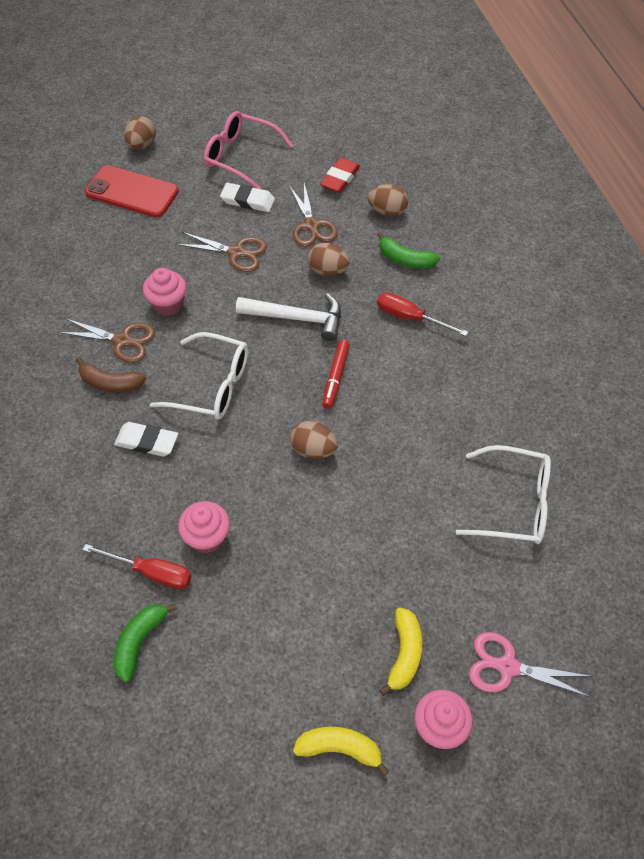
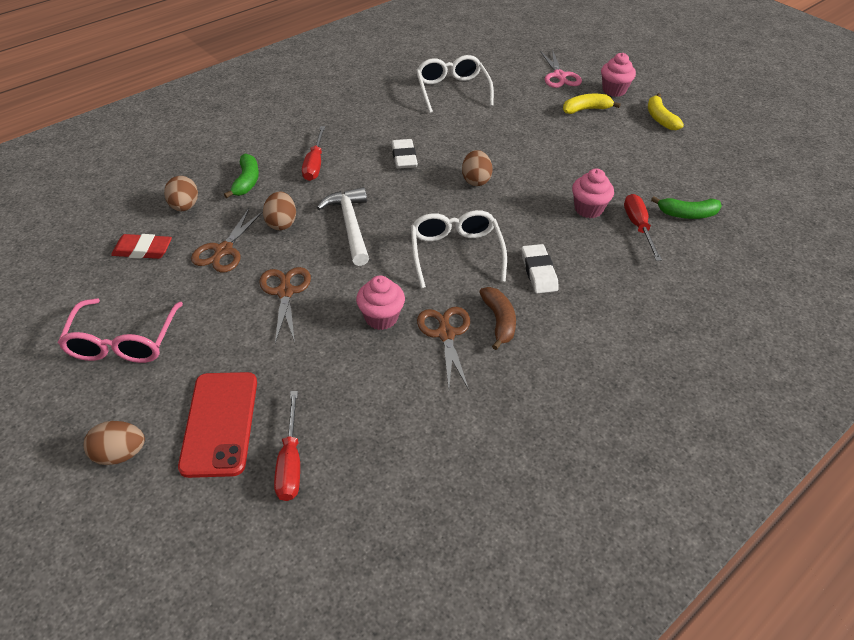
camera: 115 degrees left, 10 degrees down
(75, 219) = (290, 462): none -> red screwdriver
(247, 200) = (201, 310): white eraser -> white eraser (404, 157)
(311, 225) = (224, 250): brown scissors -> brown scissors turned 150 degrees clockwise
(335, 377) = (401, 187): red marker -> none

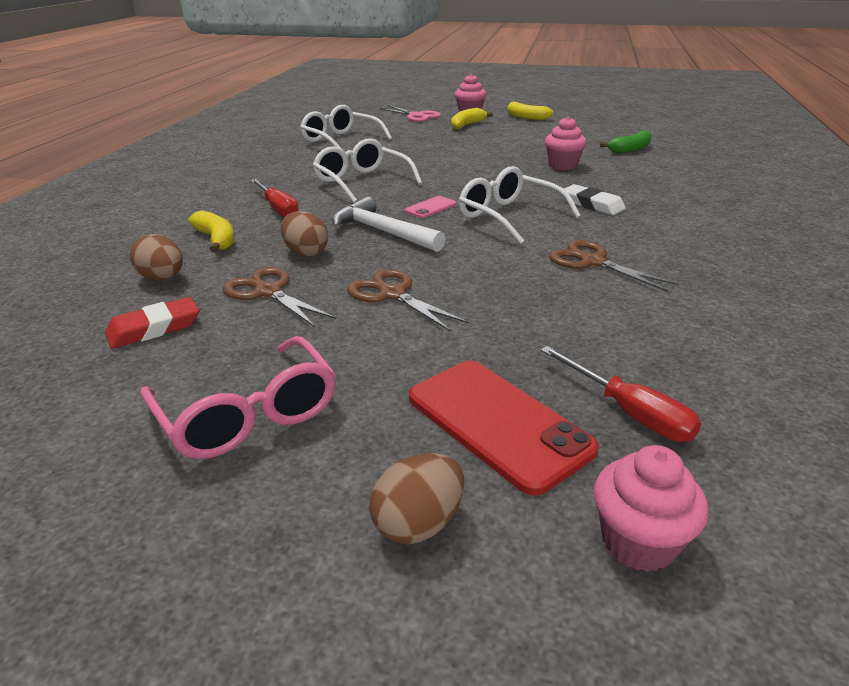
camera: 35 degrees left, 15 degrees down
(224, 250) = (268, 292): brown scissors -> brown scissors turned 150 degrees clockwise
(246, 181) = (216, 239): green banana -> yellow banana
(381, 318) = (519, 274): pink cupcake -> pink cupcake (638, 542)
(404, 157) = (362, 181): white eraser -> white glasses
(414, 214) = (431, 208): none -> pink phone
(476, 180) = (449, 176): brown egg -> none
(499, 321) = (617, 239): brown banana -> none
(638, 227) = (612, 163): red screwdriver -> none

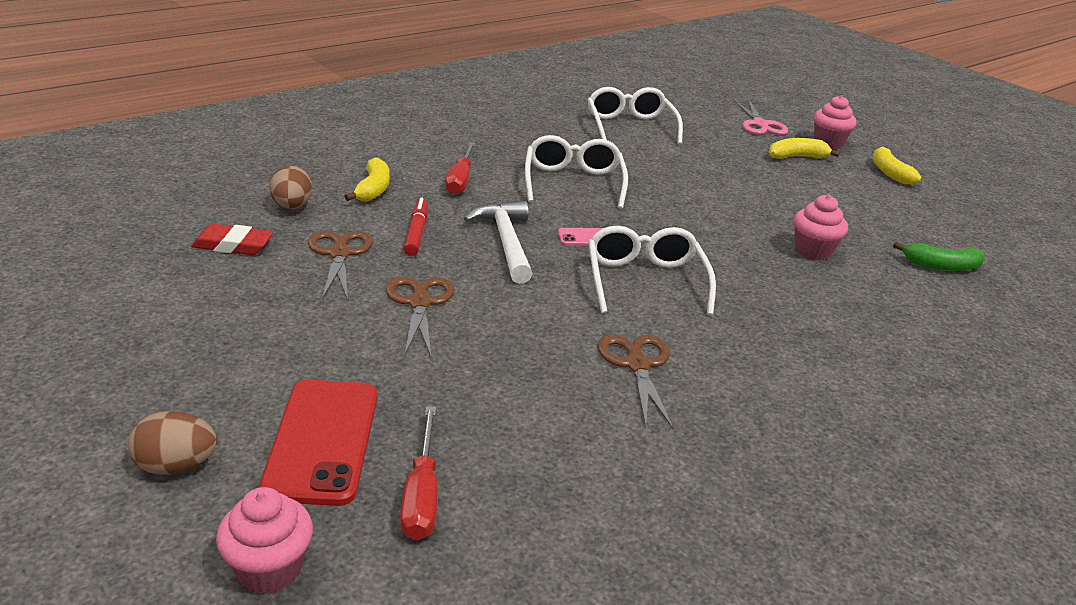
camera: 35 degrees right, 0 degrees up
(248, 415) = (196, 339): pink glasses -> none
(306, 253) = (416, 233): brown egg -> red marker
(592, 204) = (756, 309): white eraser -> none

